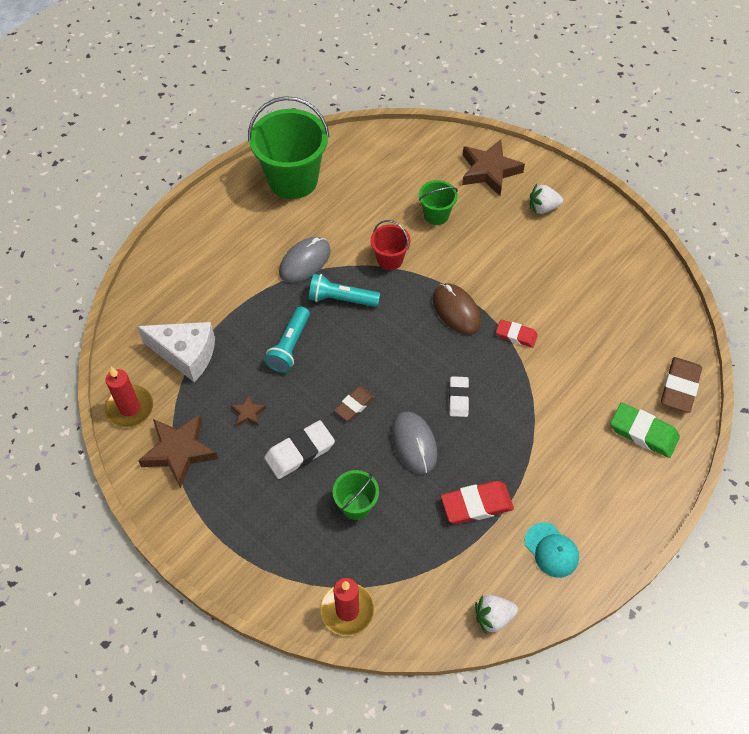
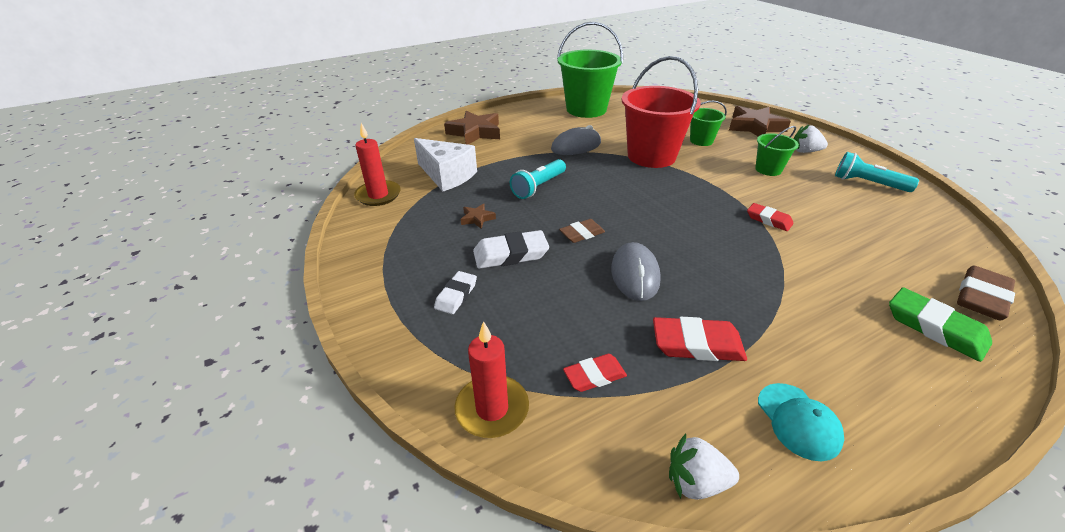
camera: 20 degrees right, 20 degrees down
(179, 451) = (398, 229): brown star -> brown star (475, 132)
(341, 299) = (598, 169): turquoise flashlight -> turquoise flashlight (867, 183)
(356, 506) = (550, 309): green bucket -> green bucket (768, 169)
(390, 259) = (651, 156): red bucket -> red bucket, size x2.01
(409, 558) = (594, 375): none -> red eraser
(456, 310) = (707, 194): brown mouse -> none
(458, 398) = (695, 251): white eraser -> white eraser (456, 295)

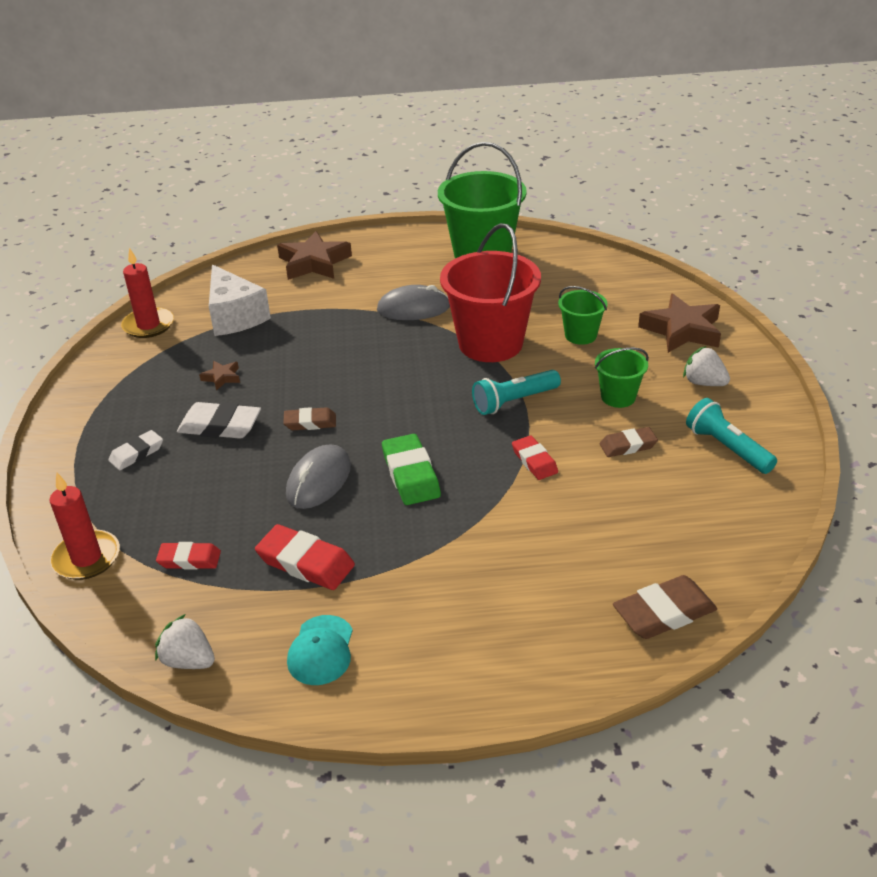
camera: 25 degrees right, 0 degrees up
(538, 187) = (318, 354): turquoise flashlight -> turquoise flashlight (514, 401)
(812, 196) = (628, 445): none -> brown eraser
(935, 328) = (563, 623): green eraser -> green eraser (411, 474)

